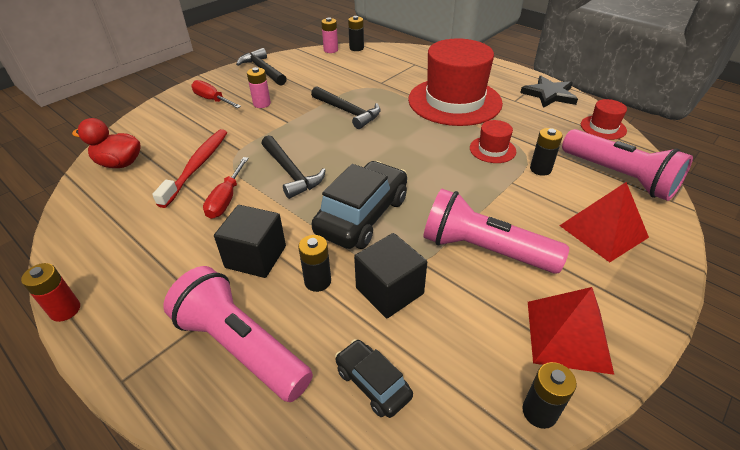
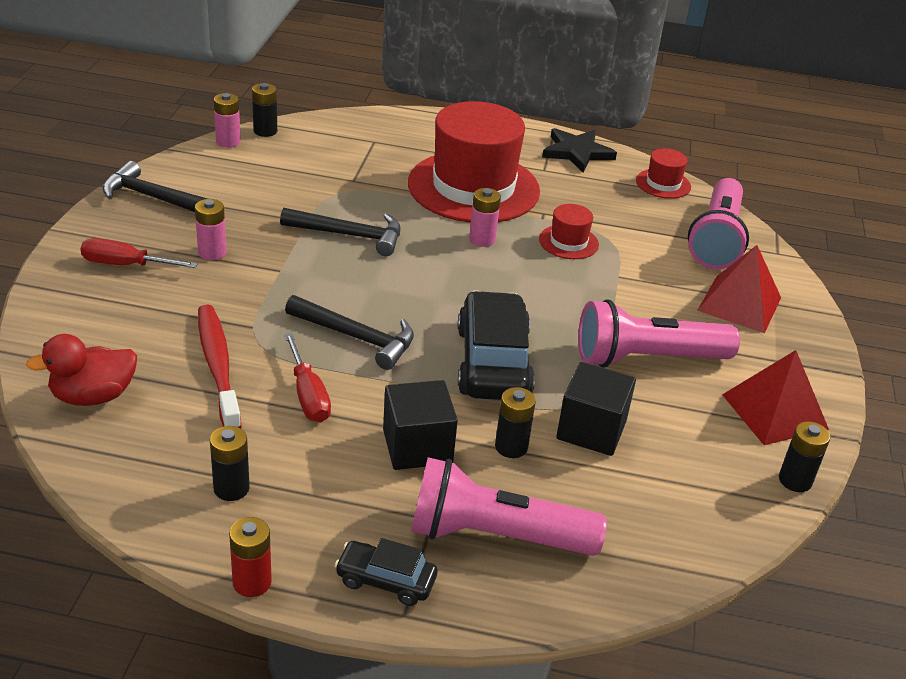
camera: 35 degrees left, 5 degrees down
(373, 383) = (648, 514): black car -> black car (385, 581)
(431, 133) = (482, 239): none -> pink battery
(540, 169) = (636, 252): black battery -> black battery (231, 488)
(619, 177) = (716, 240): pink flashlight -> pink flashlight turned 90 degrees clockwise

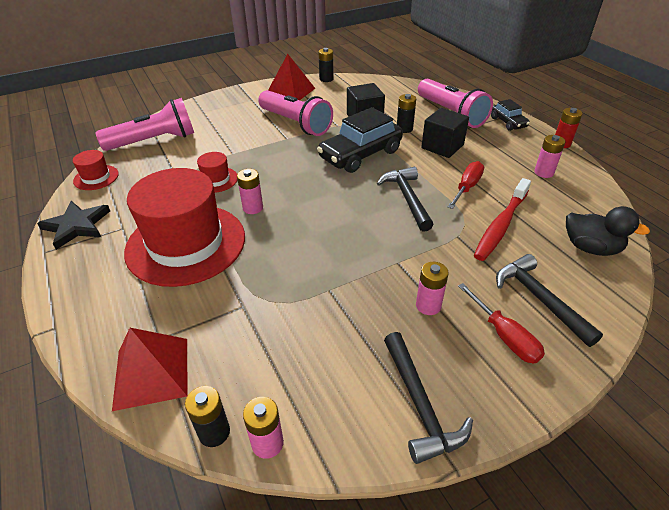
camera: 125 degrees left, 5 degrees up
(93, 396) = (590, 248): red duck -> black duck
(231, 488) = (543, 172): black battery -> pink battery
(350, 235) = (319, 259): black hammer -> black hammer (539, 299)
(739, 304) = (215, 118): red pyramid -> red pyramid (151, 372)

